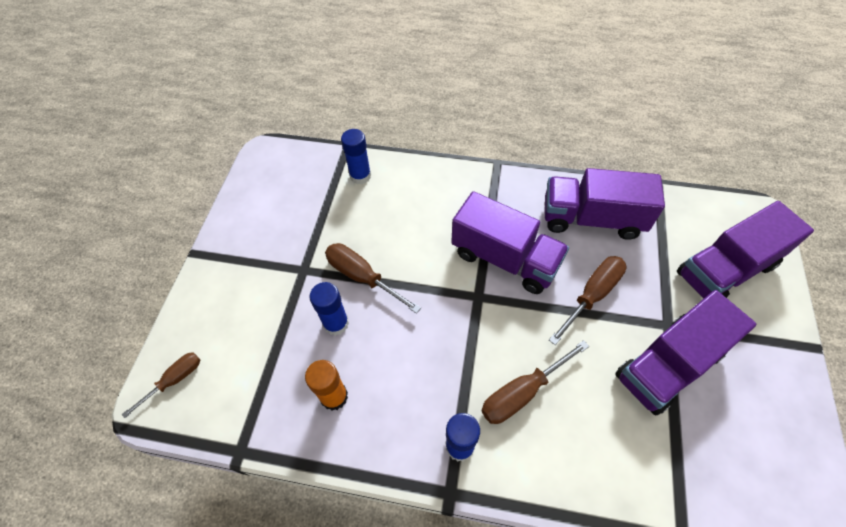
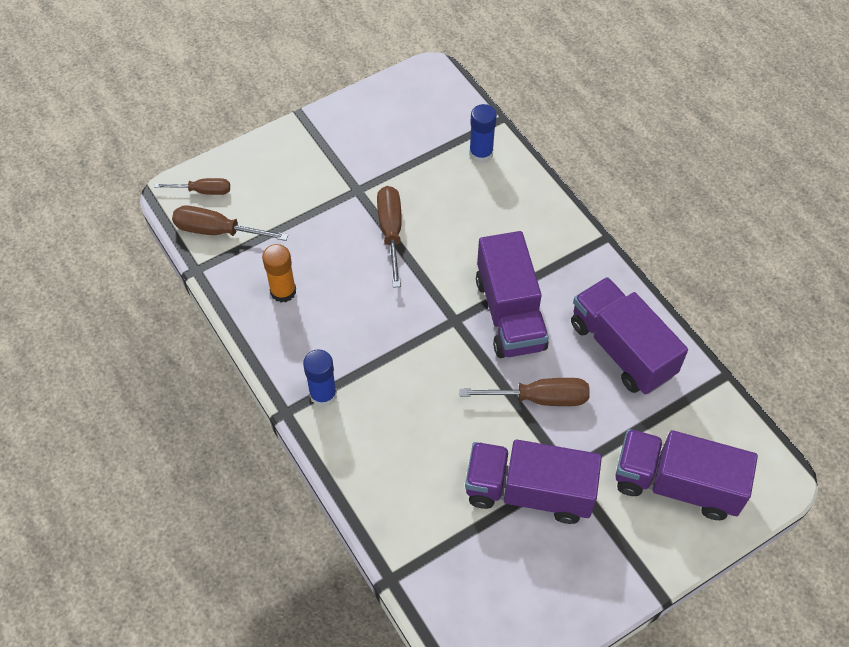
camera: 45 degrees right, 0 degrees up
(336, 323) = (337, 247): blue glue stick -> none
(522, 392) = (403, 406): brown screwdriver -> brown screwdriver (218, 231)

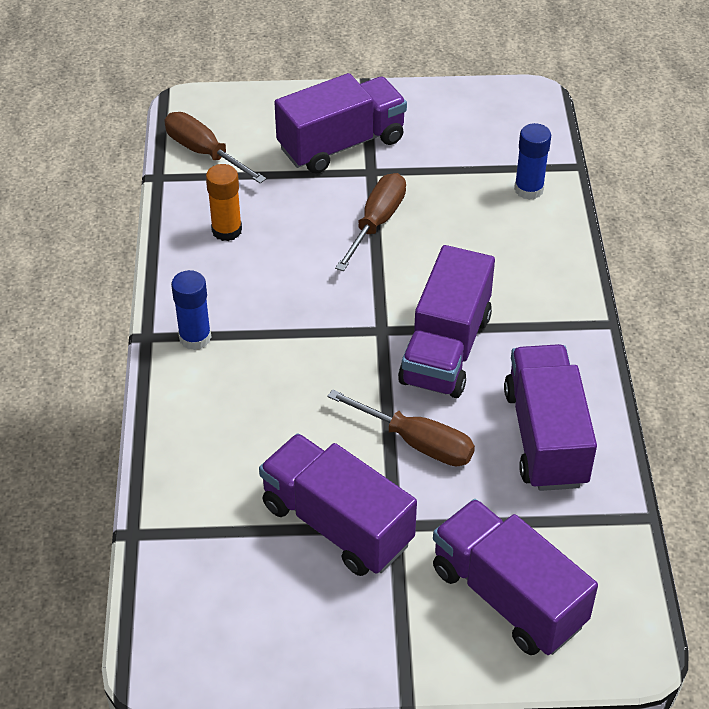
camera: 30 degrees right, 10 degrees down
(203, 191) = (217, 113): brown screwdriver -> none
(319, 176) = (341, 144): none -> purple truck

